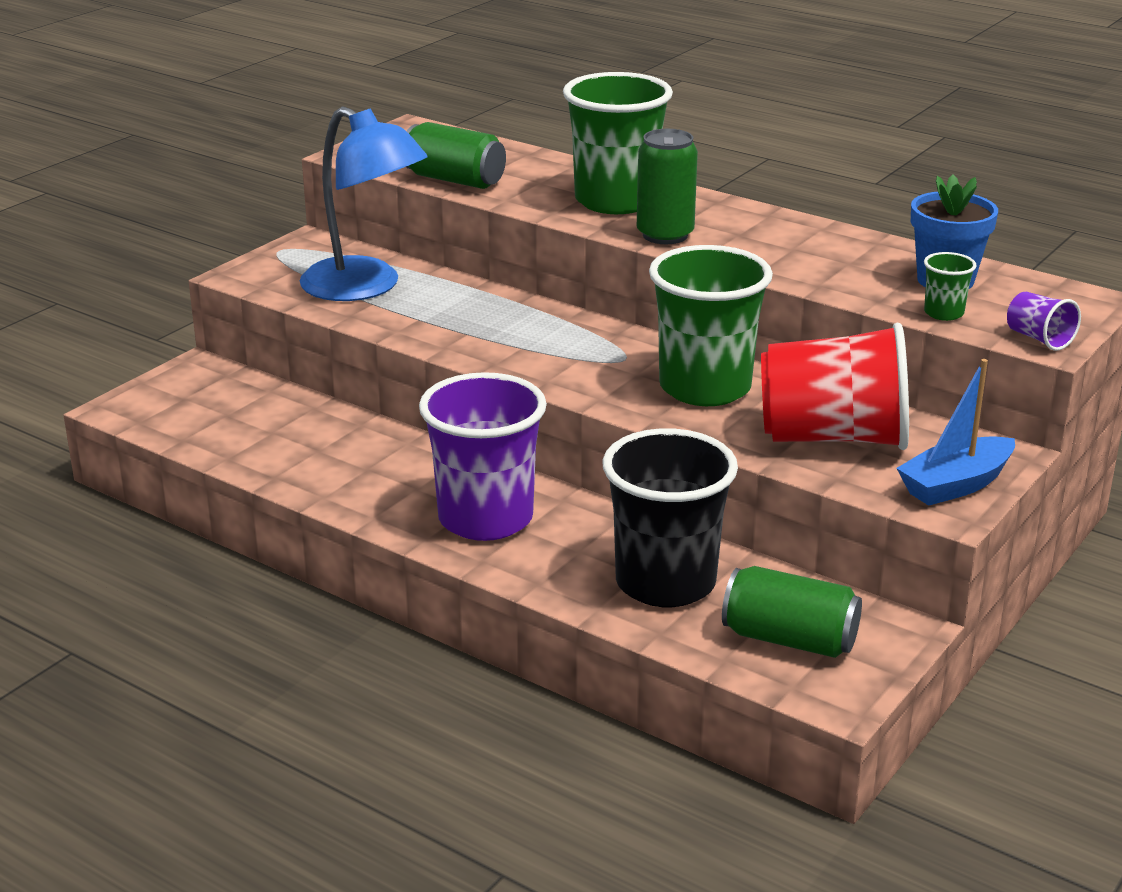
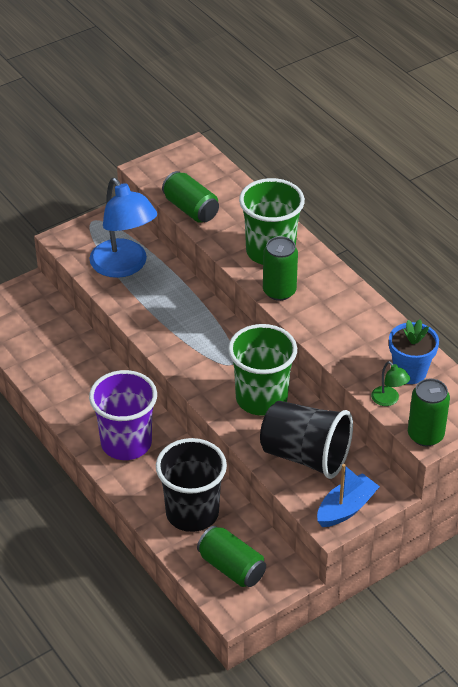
camera: 20 degrees right, 15 degrees up
(833, 438) = (305, 456): red cup -> black cup
(943, 313) = (389, 400): green cup -> green lamp
(955, 485) = (346, 508): blue boat -> blue boat turned 150 degrees clockwise
(1039, 339) = (425, 435): purple cup -> green can

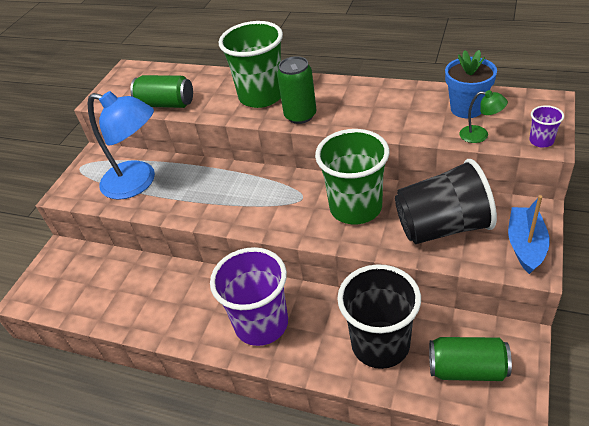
camera: 30 degrees left, 0 degrees up
(425, 435) = (541, 141): green can -> purple cup

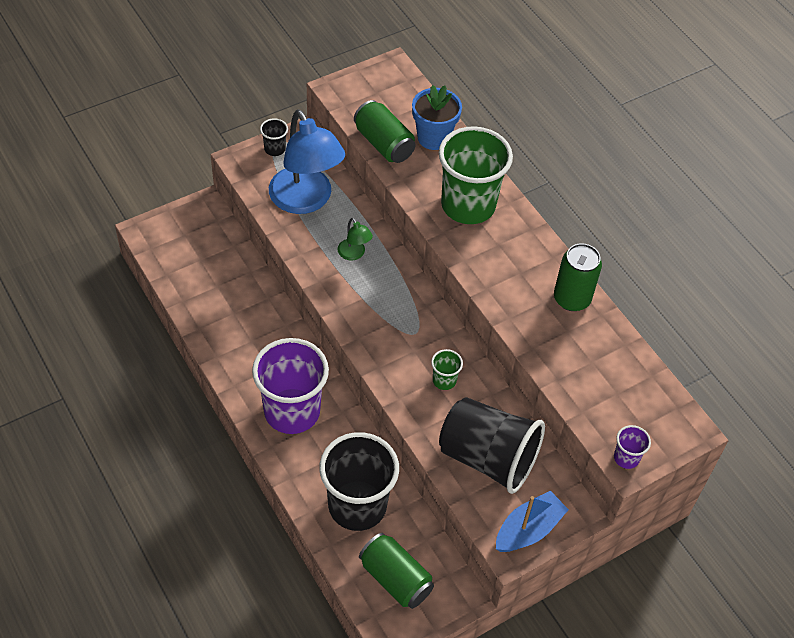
camera: 30 degrees right, 10 degrees up
(84, 171) = (275, 149): none -> black cup
(300, 115) = (474, 257): green can -> green can (572, 299)
(355, 208) = (444, 380): green cup -> green cup, size x0.42
(466, 108) = (613, 373): blue flower pot -> blue flower pot (433, 138)
(480, 135) = (587, 408): green lamp -> green lamp (354, 254)

